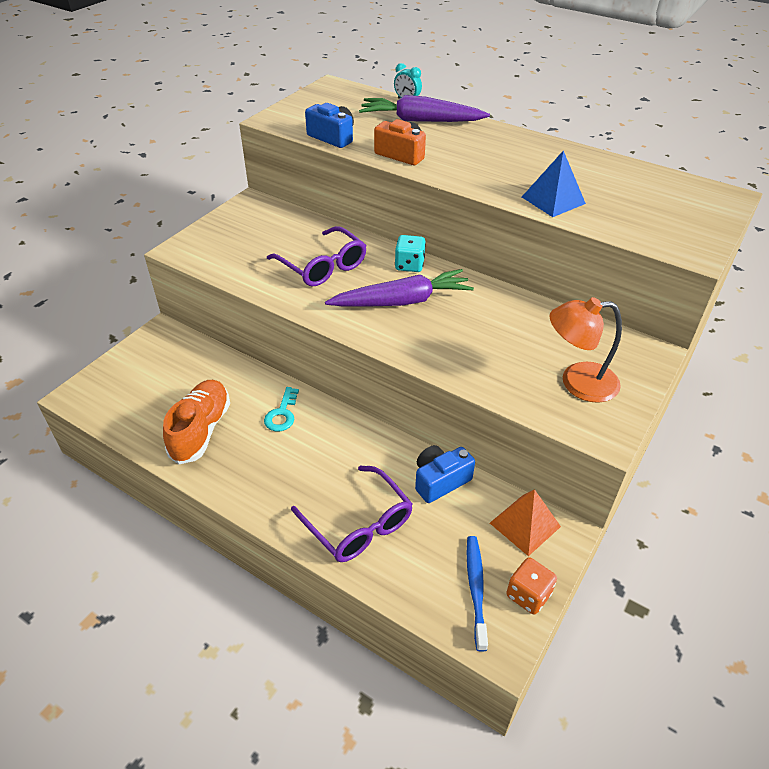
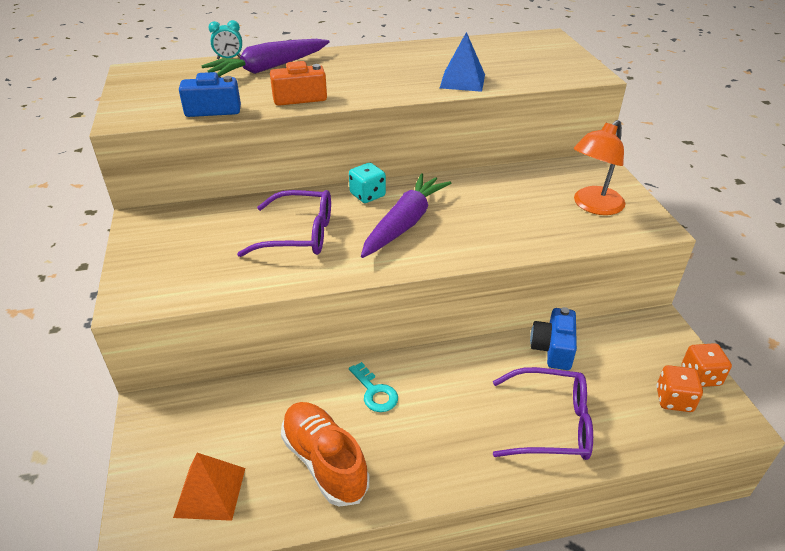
camera: 45 degrees left, 5 degrees down
(476, 589) = (674, 399): blue toothbrush -> orange dice
(525, 524) = (636, 335): orange pyramid -> orange pyramid (210, 492)

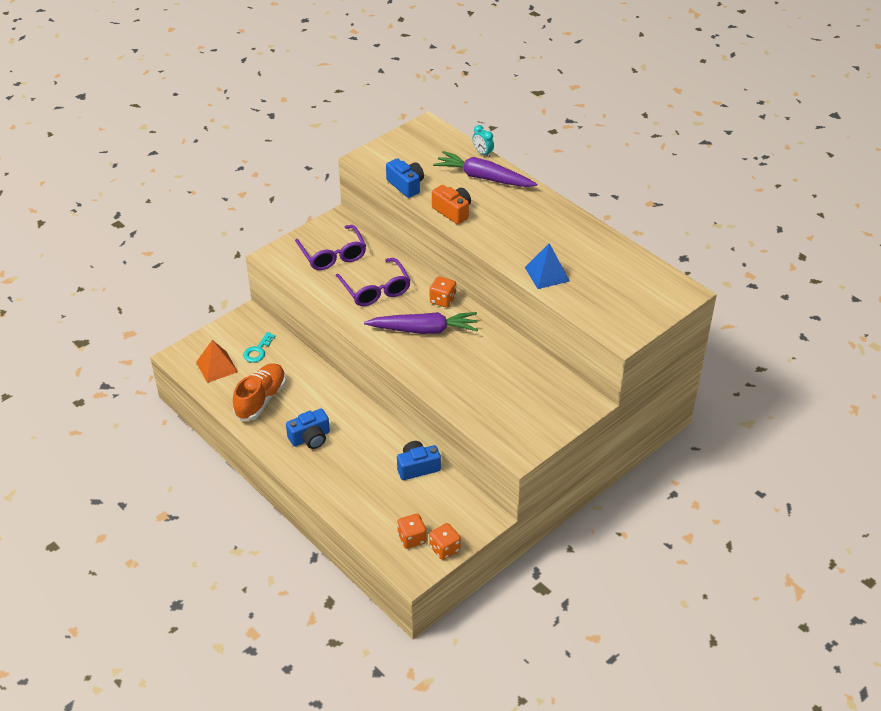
camera: 60 degrees right, 5 degrees up
(367, 195) = (442, 300): turquoise dice -> orange dice
(375, 392) = (321, 398): turquoise key -> turquoise key (258, 351)
(440, 433) = (310, 438): none -> blue camera
(551, 424) = (350, 484): purple glasses -> purple glasses (333, 255)
(593, 206) = (521, 414): orange lamp -> none

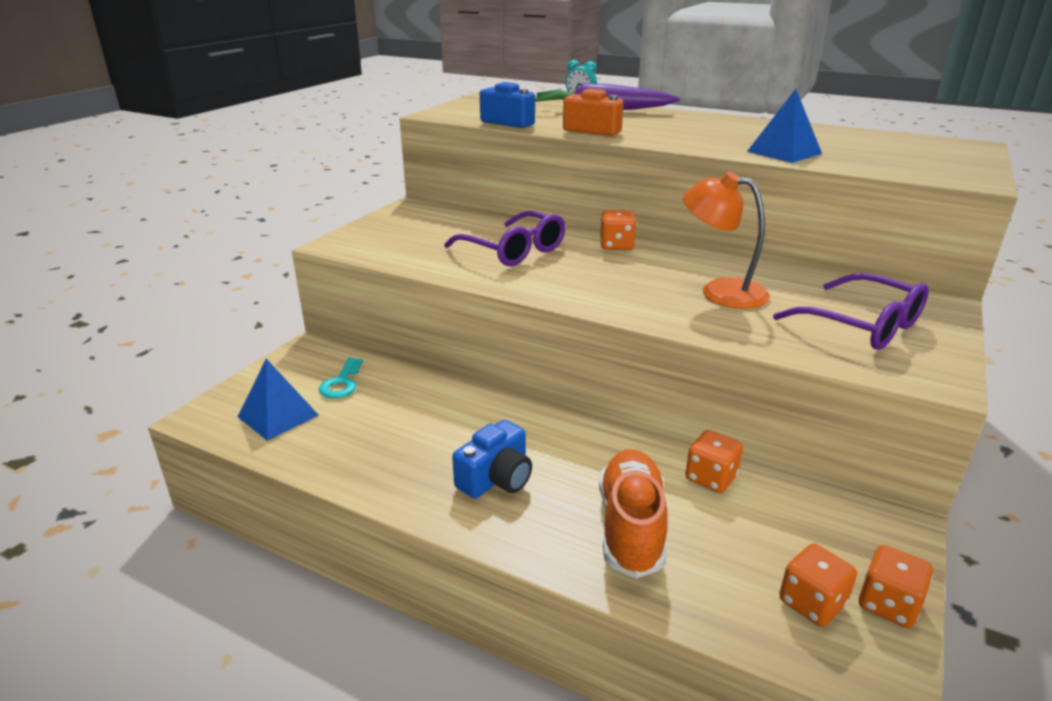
camera: 20 degrees left, 15 degrees down
(217, 367) = (278, 416): orange pyramid -> blue pyramid
(261, 399) = (377, 443): orange shoe -> orange shoe (631, 527)
(333, 255) = (426, 232): purple glasses -> purple glasses (862, 326)
(417, 467) = (711, 478): blue camera -> orange dice
(424, 330) = (620, 274): purple carrot -> none
(470, 360) = (720, 291): none -> orange lamp

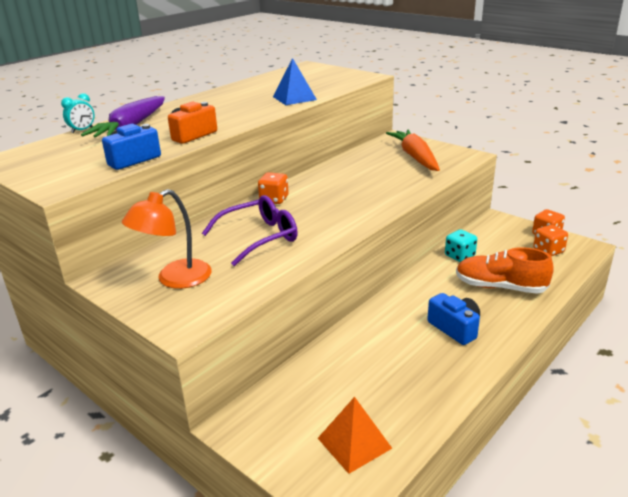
camera: 75 degrees left, 0 degrees up
(278, 416) = (354, 443): blue pyramid -> orange pyramid
(342, 383) = (311, 401): turquoise key -> none
(711, 478) = (459, 256): orange dice -> turquoise dice
(720, 291) = (362, 180): orange lamp -> orange lamp (175, 279)
(862, 326) = (415, 157): purple glasses -> orange carrot

